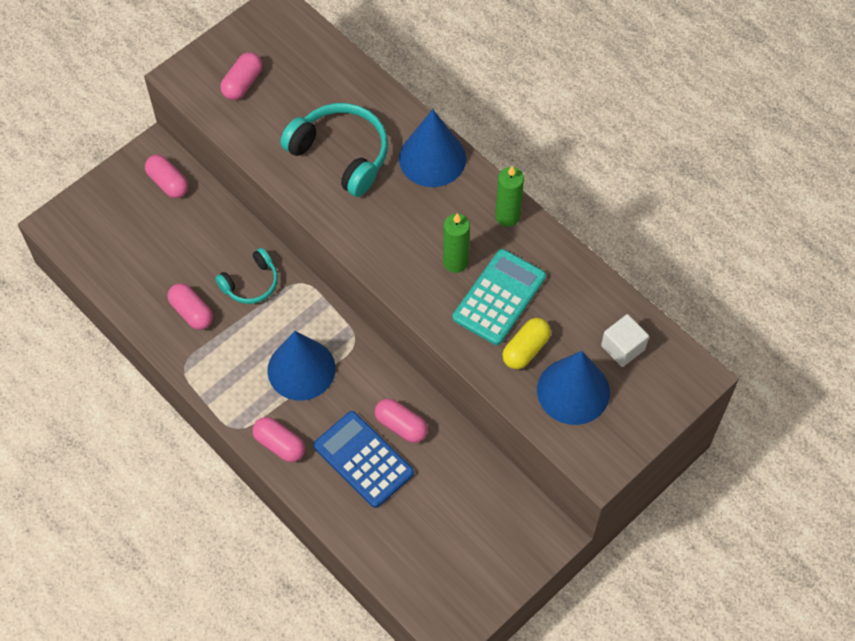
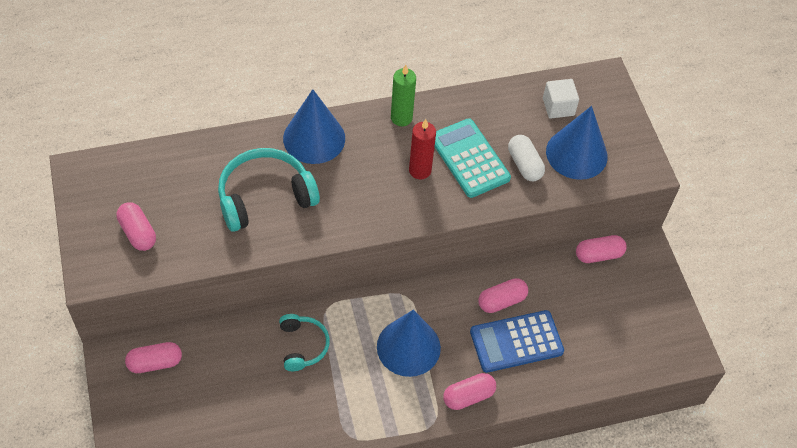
camera: 65 degrees left, 5 degrees down
(192, 312) = (300, 405): pink capsule -> pink capsule (598, 255)
(455, 262) = (420, 170): green candle -> red candle
(526, 349) = (524, 164): yellow capsule -> white capsule

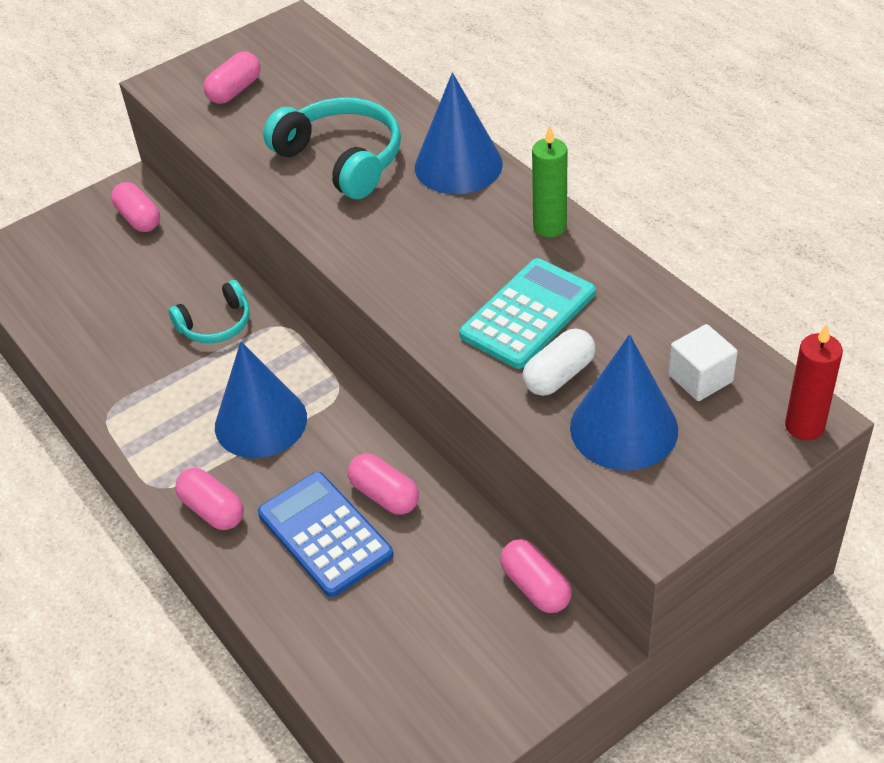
camera: 75 degrees right, 10 degrees down
(420, 170) = (473, 273): red candle -> red candle (804, 426)

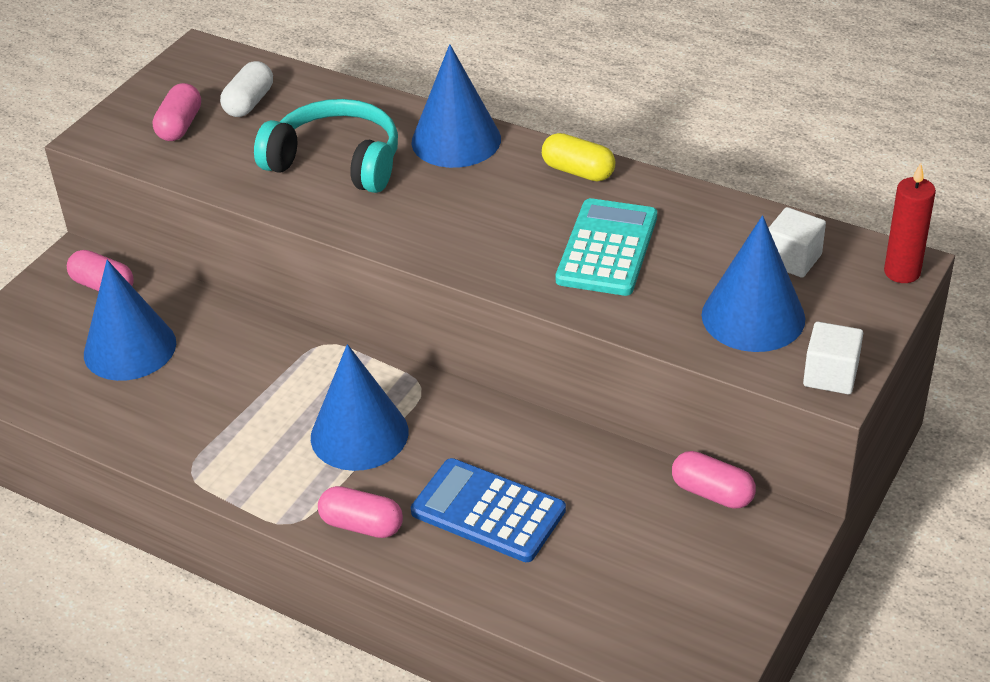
camera: 25 degrees left, 5 degrees down
(126, 282) = (130, 348): none -> blue cone
(216, 324) = (254, 361): turquoise headphones -> none
(384, 495) = (524, 460): pink capsule -> none
(550, 227) = (578, 171): green candle -> yellow capsule
(559, 375) = (668, 290): white capsule -> white capsule (249, 103)
(662, 516) = (830, 375): none -> white cube

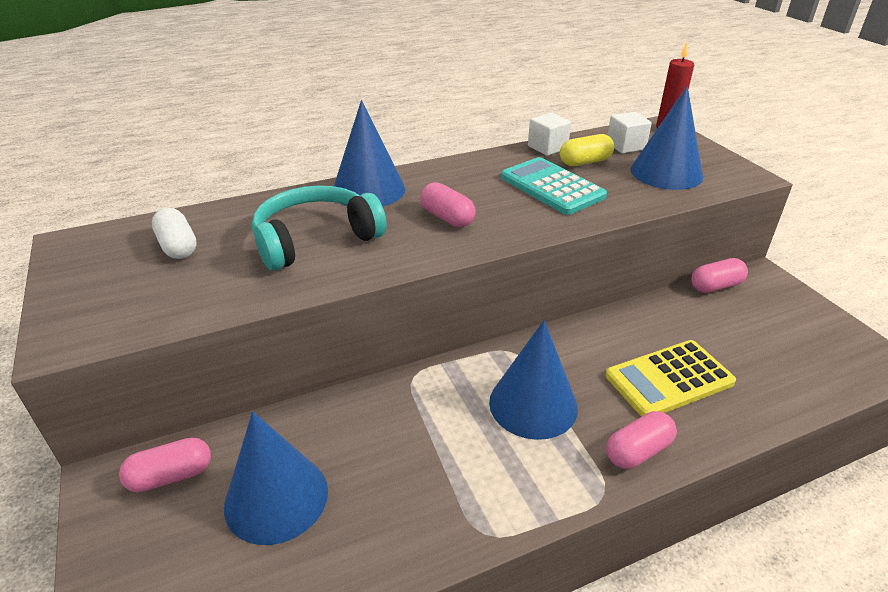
camera: 55 degrees left, 5 degrees down
(180, 126) = (141, 289): pink capsule -> pink capsule (447, 217)
(488, 511) = (669, 379): blue calculator -> yellow calculator
(578, 171) = (463, 167): yellow capsule -> yellow capsule (585, 162)
(830, 375) = (740, 173): white cube -> white cube (547, 147)

